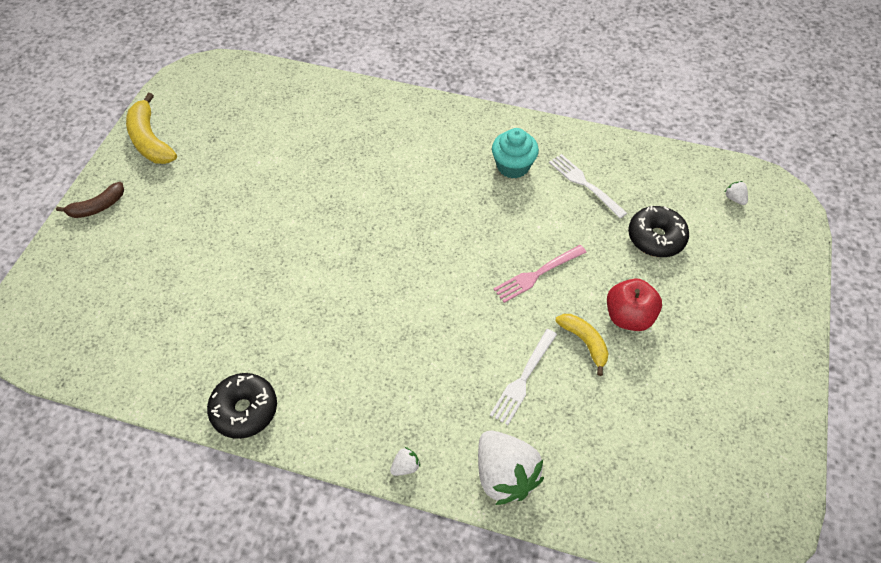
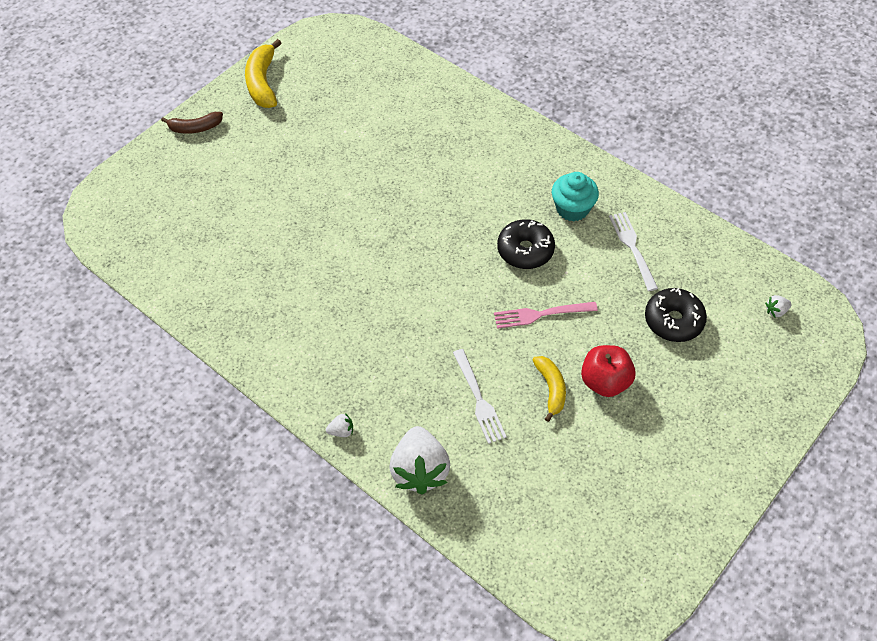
camera: 25 degrees right, 0 degrees up
(244, 410) = (236, 337): black donut -> black donut (525, 250)
(523, 379) = (479, 399): white fork -> white fork turned 75 degrees counterclockwise
(734, 198) = (776, 311): white strawberry -> white strawberry turned 105 degrees counterclockwise

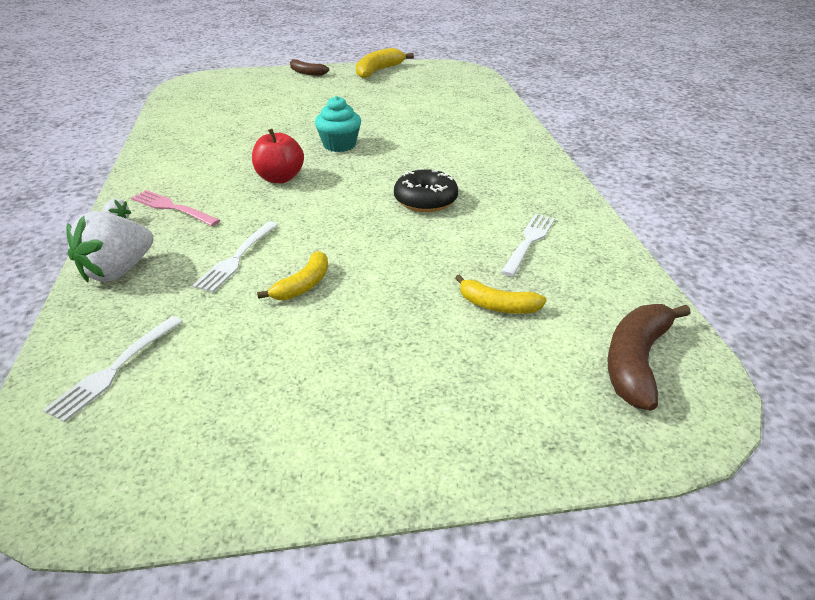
camera: 40 degrees right, 20 degrees down
(537, 531) = (115, 369): none -> white fork
(541, 314) = (375, 239): pink fork -> pink fork (172, 208)
(572, 208) = (506, 197): turquoise cupcake -> turquoise cupcake (339, 145)
(605, 382) = (358, 308): red apple -> red apple (280, 178)
(673, 321) = (497, 306): black donut -> yellow banana
(776, 311) = (636, 362): white strawberry -> brown banana

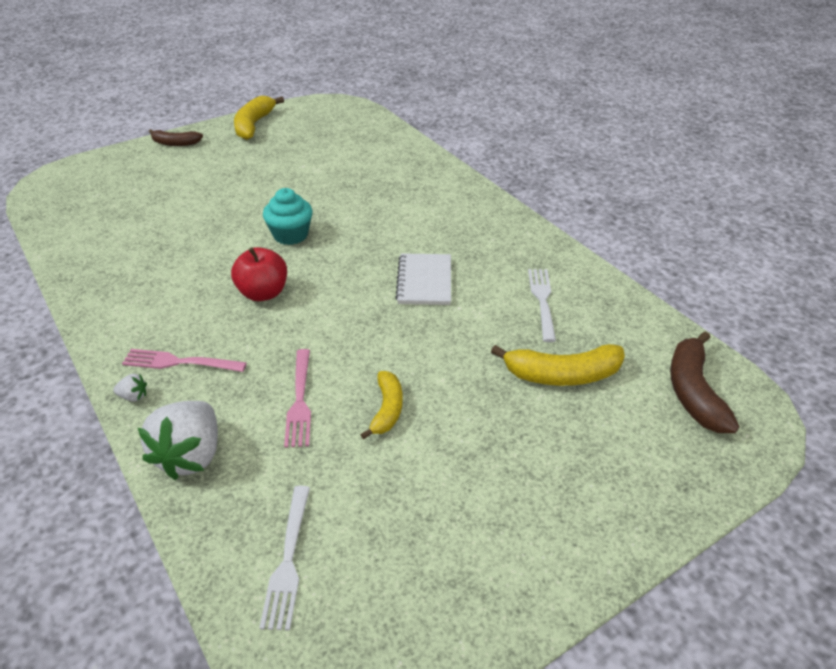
camera: 25 degrees left, 5 degrees up
(237, 258) = (300, 401): white fork -> pink fork
(425, 201) = (424, 281): black donut -> white notebook
(497, 306) = (562, 375): yellow banana -> yellow banana, size x1.56

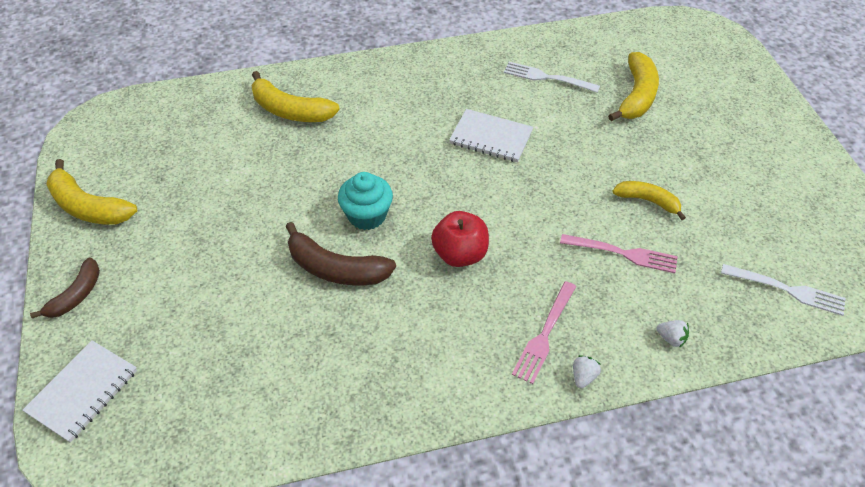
camera: 70 degrees left, 10 degrees up
(98, 168) = (83, 392): none -> white notebook
(191, 456) = (671, 338): white strawberry -> white strawberry, size x0.41
(394, 171) = (290, 110): none -> yellow banana
(693, 392) = (671, 42): brown banana -> brown banana (335, 269)

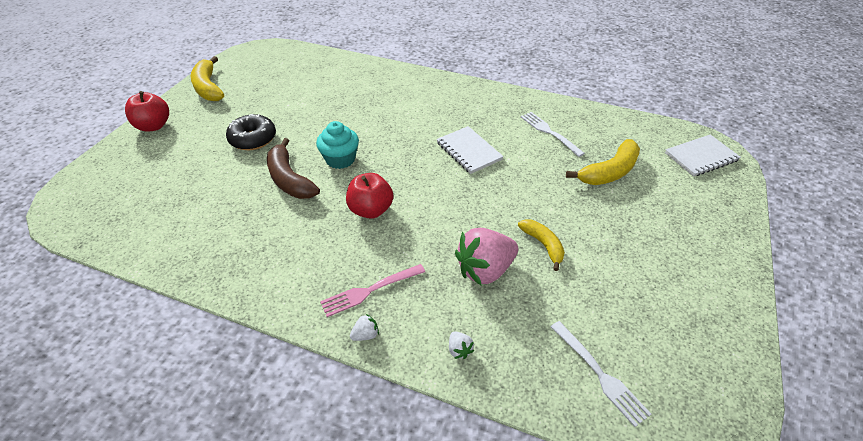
camera: 35 degrees right, 5 degrees down
(76, 295) = (154, 126): brown banana -> red apple
(83, 392) = (101, 173): white notebook -> white notebook (701, 157)
(235, 244) = (253, 139): none -> black donut
(290, 110) = (362, 84): yellow banana -> none
(623, 253) = (485, 270): pink fork -> pink strawberry

